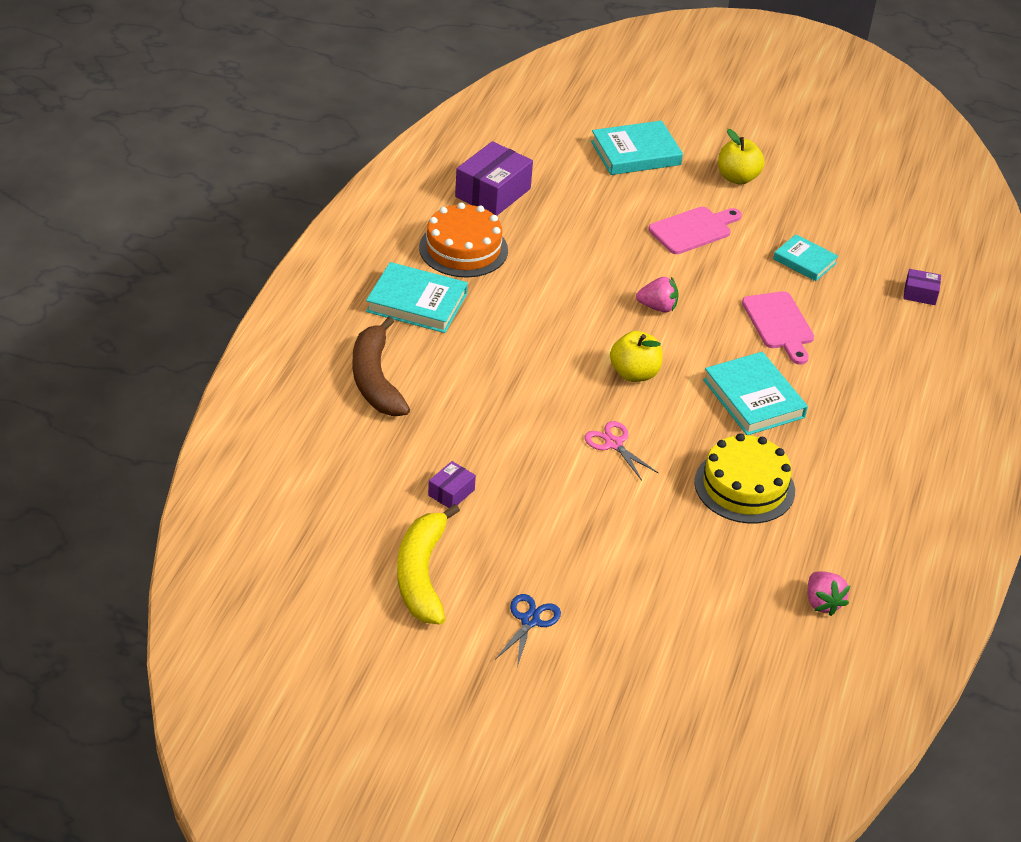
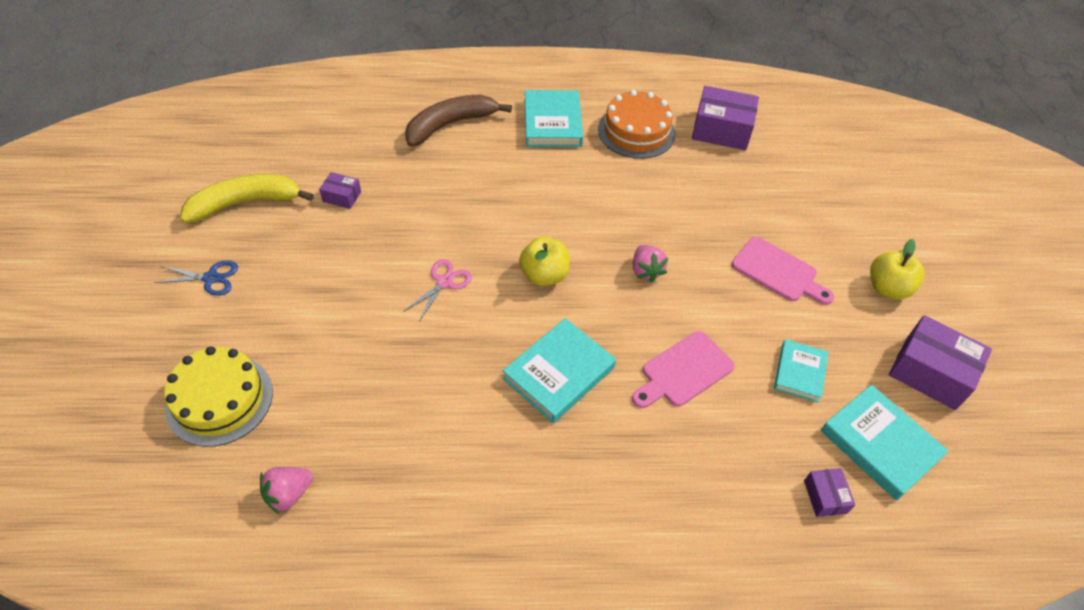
camera: 70 degrees right, 10 degrees up
(635, 153) = (856, 205): turquoise book -> turquoise book (879, 444)
(744, 486) = (429, 392): yellow cake -> yellow cake (219, 399)
(829, 194) = (930, 372): none -> purple box

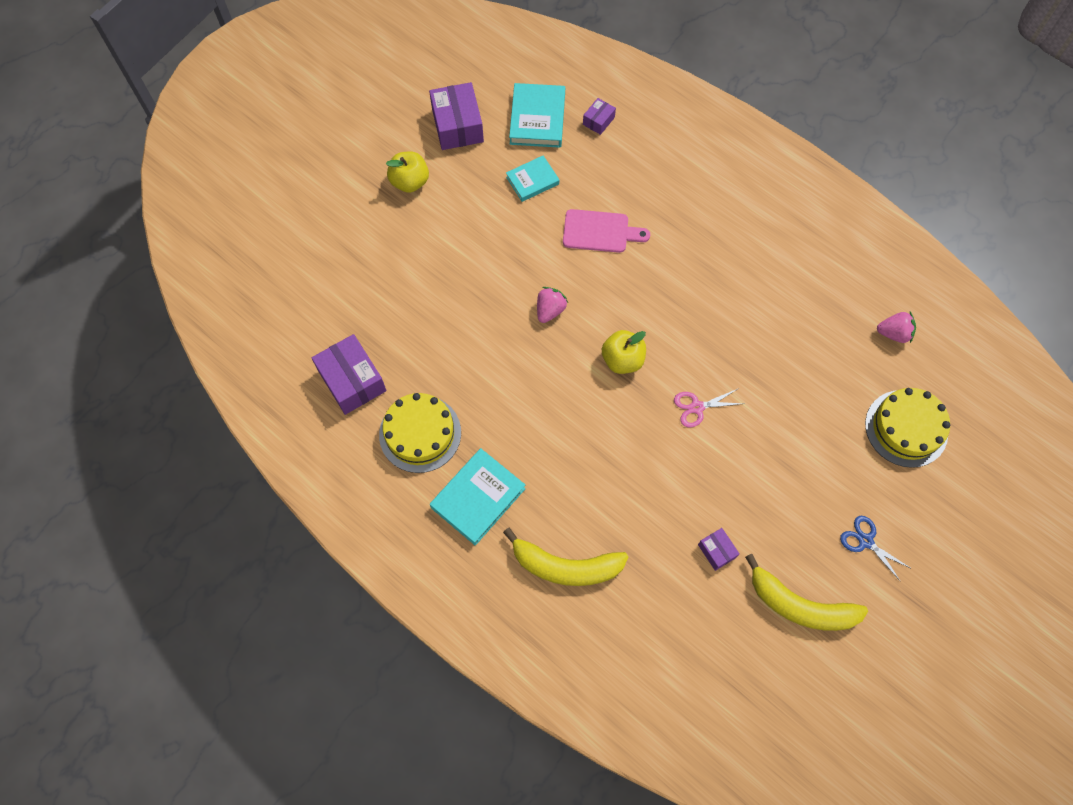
camera: 135 degrees left, 15 degrees up
(450, 125) = (565, 566): brown banana -> yellow banana
(559, 373) = (677, 286): turquoise book -> none
(636, 131) = (420, 433): orange cake -> yellow cake
(778, 272) = (464, 243): pink cutting board -> none

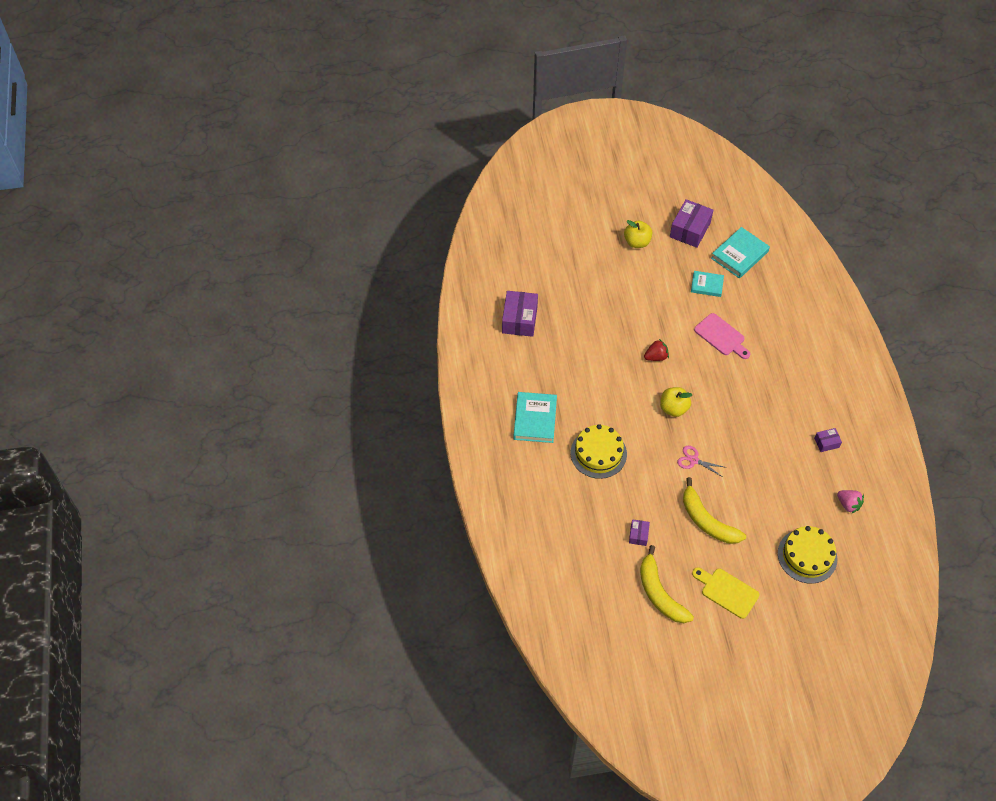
camera: 40 degrees right, 10 degrees down
(420, 433) = (532, 368): yellow cake -> yellow cake (598, 453)
(478, 498) = (535, 419): turquoise book -> turquoise book turned 75 degrees counterclockwise
(550, 310) = (656, 357): pink strawberry -> red strawberry
(565, 566) = (551, 483): yellow banana -> yellow banana (707, 521)
(598, 121) = (775, 278): purple box -> purple box (826, 443)
(865, 541) = (727, 591): blue scissors -> yellow cutting board

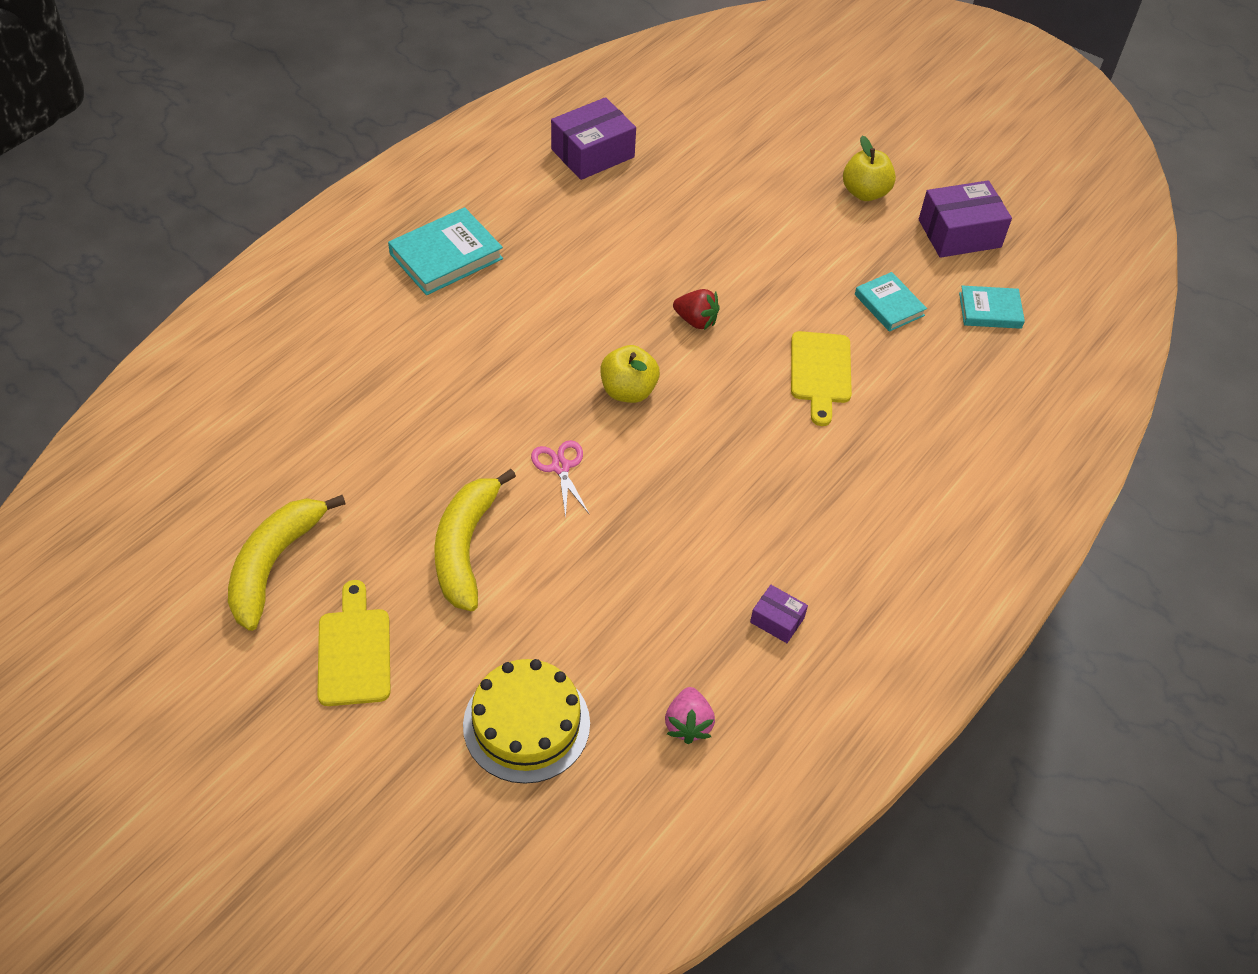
camera: 45 degrees right, 5 degrees down
(598, 453) = (458, 352): yellow cake -> none
(638, 535) = (358, 478): purple box -> none
(721, 336) = (820, 372): pink cutting board -> yellow cutting board
(739, 255) = (990, 311): turquoise book -> turquoise book, size x0.64

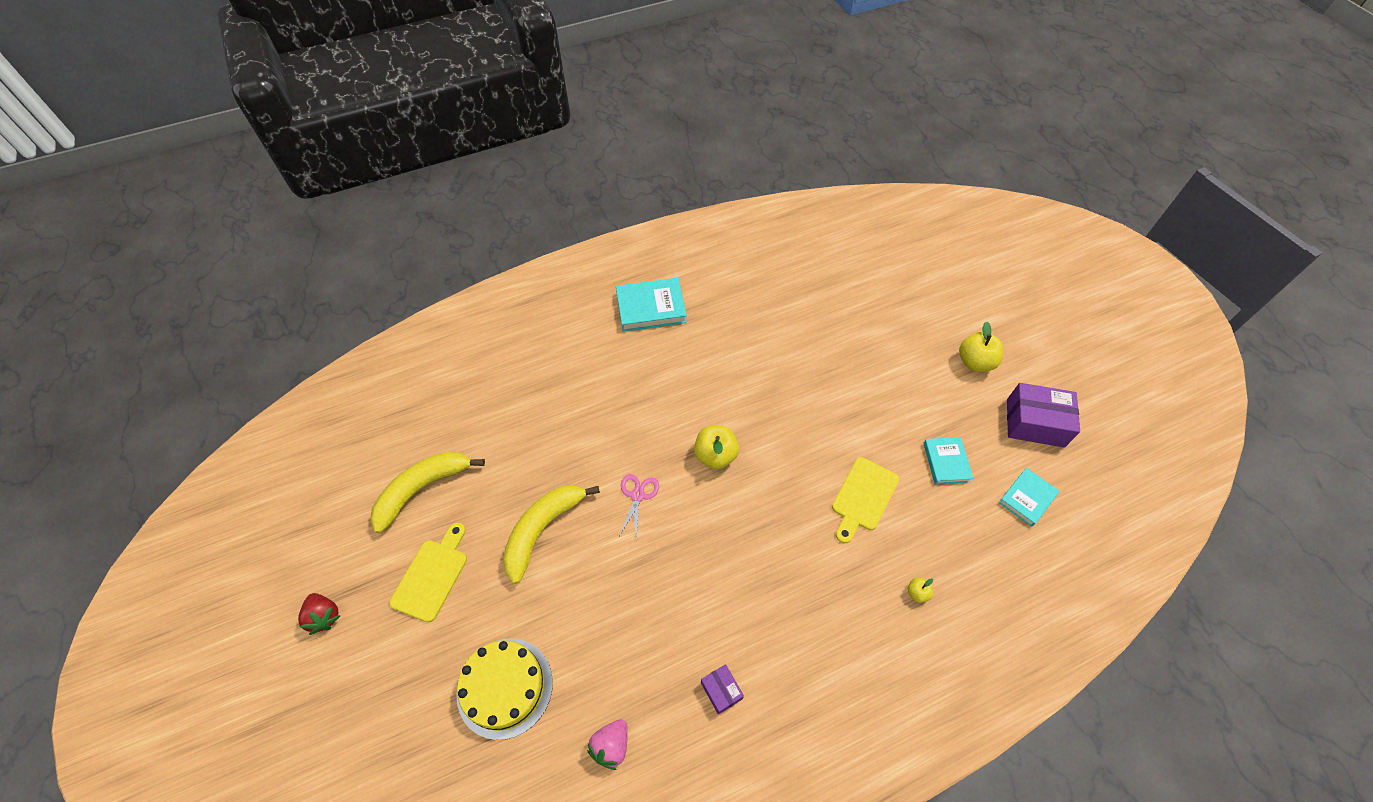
camera: 30 degrees right, 5 degrees up
(592, 153) = (789, 265): purple box -> none
(696, 320) = (793, 419): red strawberry -> red strawberry (324, 616)
(928, 443) = (917, 593): none -> yellow apple
(990, 311) = (1027, 498): turquoise book -> turquoise book turned 75 degrees counterclockwise

